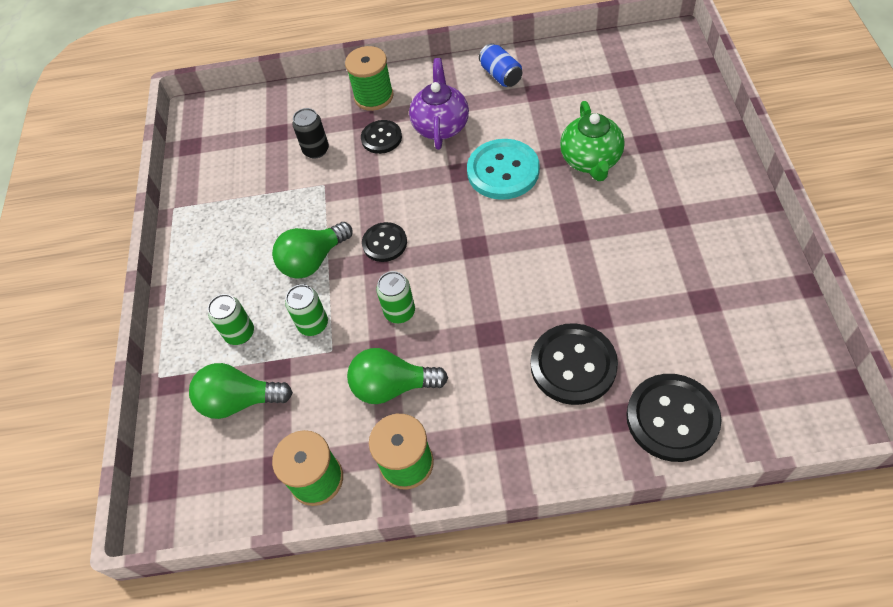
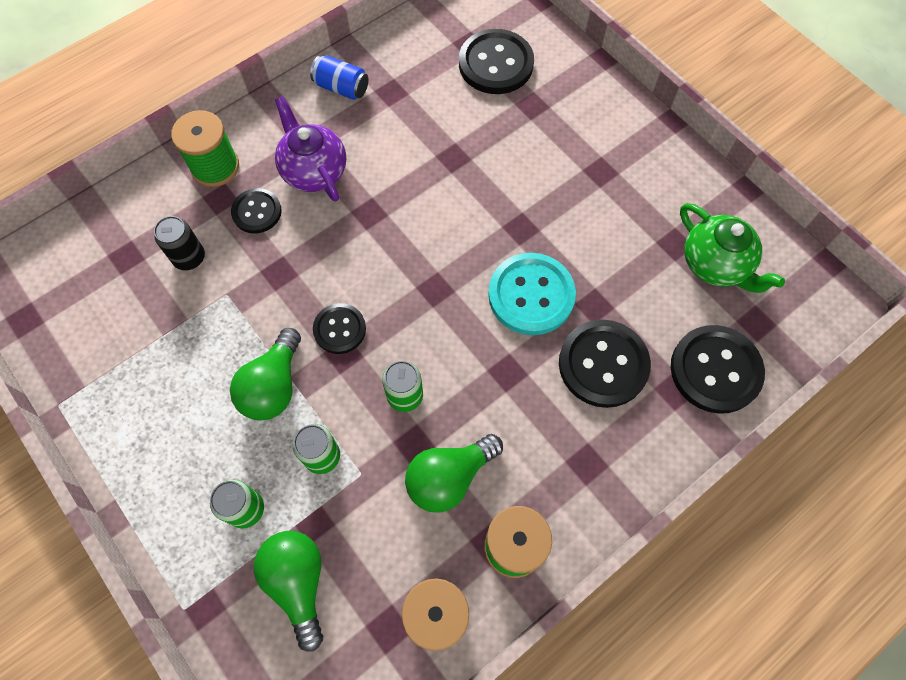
camera: 40 degrees left, 10 degrees up
(240, 401) = (298, 582): green light bulb -> green light bulb turned 105 degrees clockwise
(503, 171) = (412, 194): turquoise button -> turquoise button (531, 295)
(591, 160) = (491, 146): green teapot -> green teapot (715, 264)
(637, 100) = (496, 64): none -> black button

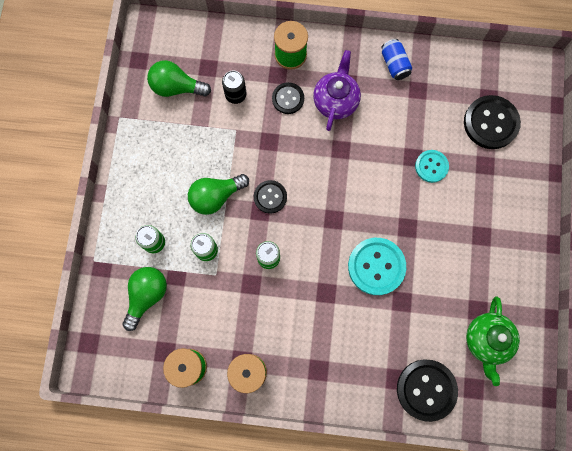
camera: 45 degrees right, 10 degrees up
(449, 477) = (251, 314): green light bulb -> green light bulb (176, 87)
(481, 150) = (431, 166): none -> turquoise button
(603, 364) = (375, 333): black button -> none

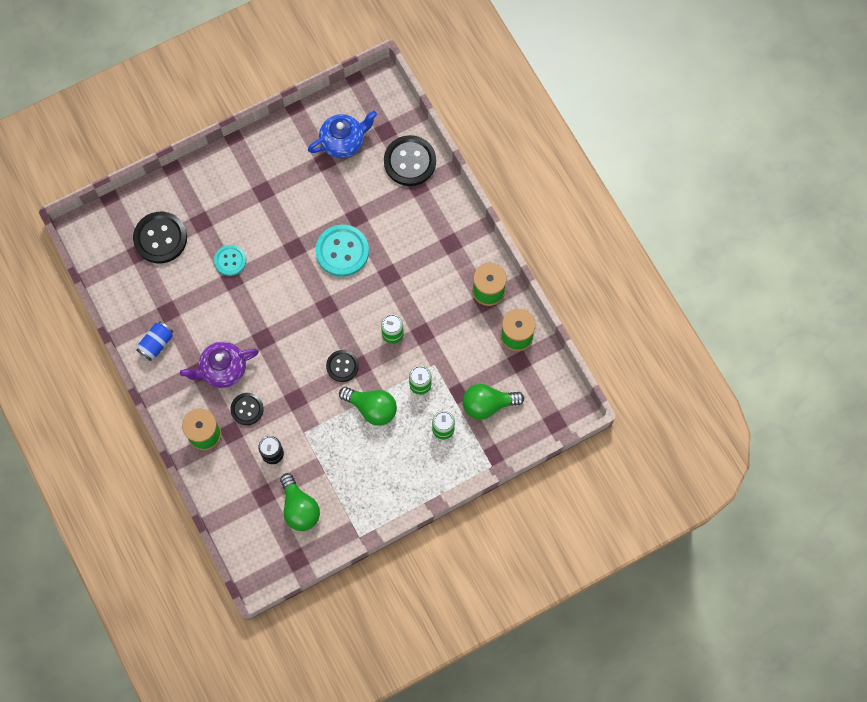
camera: 125 degrees left, 5 degrees down
(486, 340) = (343, 142): green teapot -> blue teapot

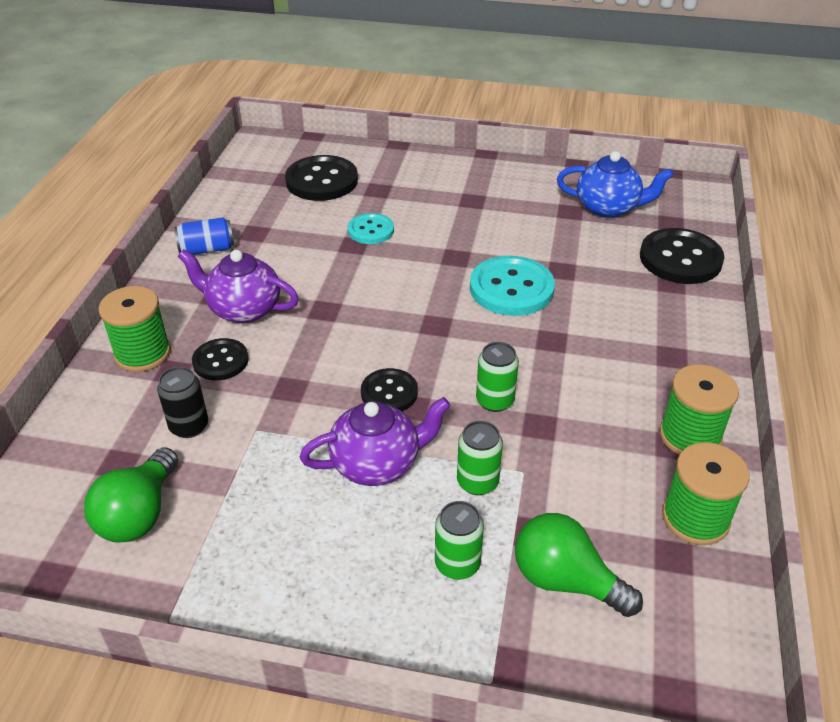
camera: 40 degrees right, 30 degrees down
(372, 408) = (377, 464): green light bulb -> purple teapot

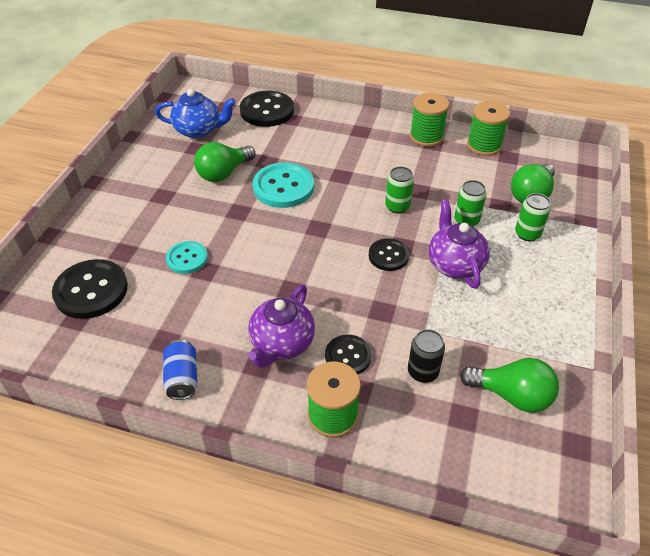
camera: 85 degrees left, 5 degrees up
(526, 237) = (224, 173): none -> green light bulb
(608, 208) = (198, 130): blue teapot -> blue teapot turned 75 degrees clockwise

